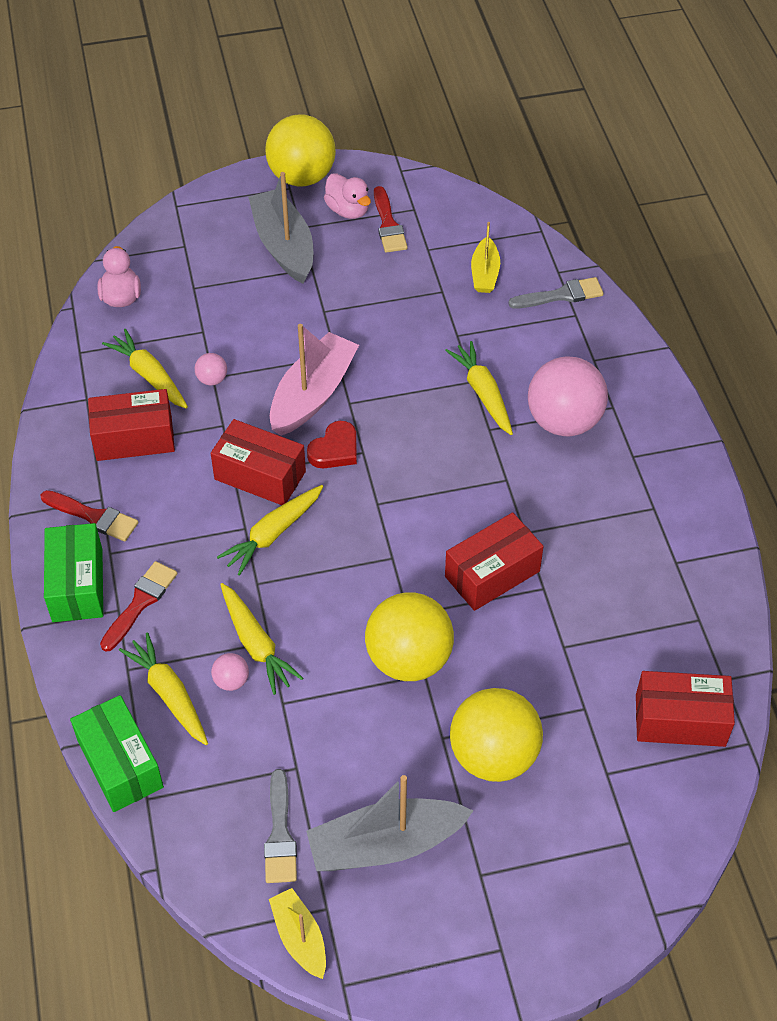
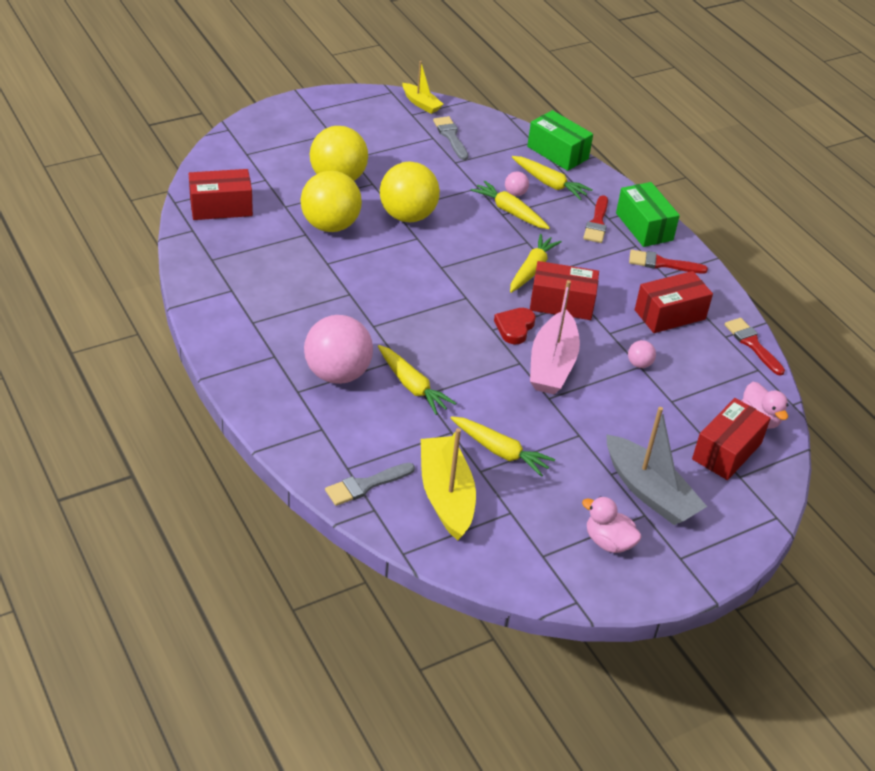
camera: 160 degrees right, 10 degrees down
(149, 376) = (690, 359): yellow carrot -> yellow carrot (500, 451)
(302, 177) = (675, 573): yellow ball -> yellow ball (330, 225)
(385, 844) = (389, 138): grey boat -> none
(388, 224) = (561, 533): red brush -> red brush (752, 344)
(485, 273) = (446, 495): yellow boat -> yellow boat, size x1.75
(492, 574) = (366, 266): red box -> red box (727, 451)

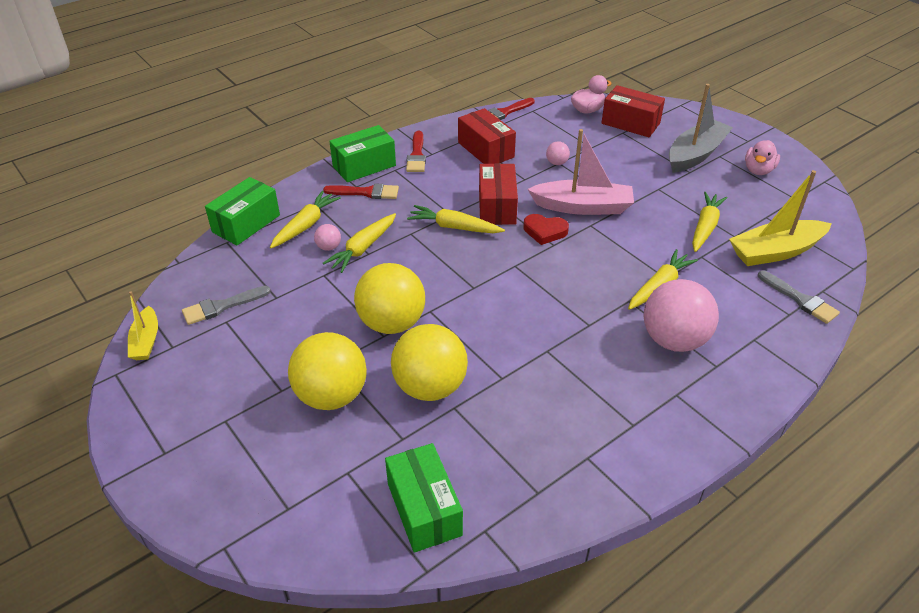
camera: 95 degrees left, 0 degrees up
(221, 207) = (424, 509): red box -> green box
(421, 103) = (146, 341): yellow boat -> yellow boat turned 135 degrees clockwise

